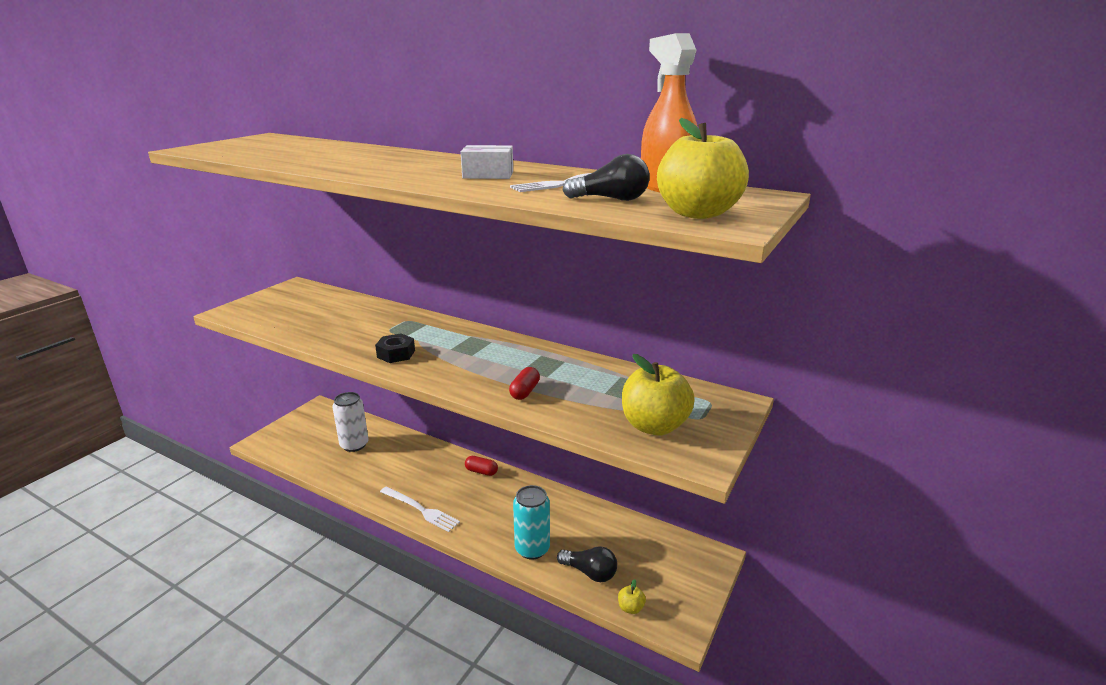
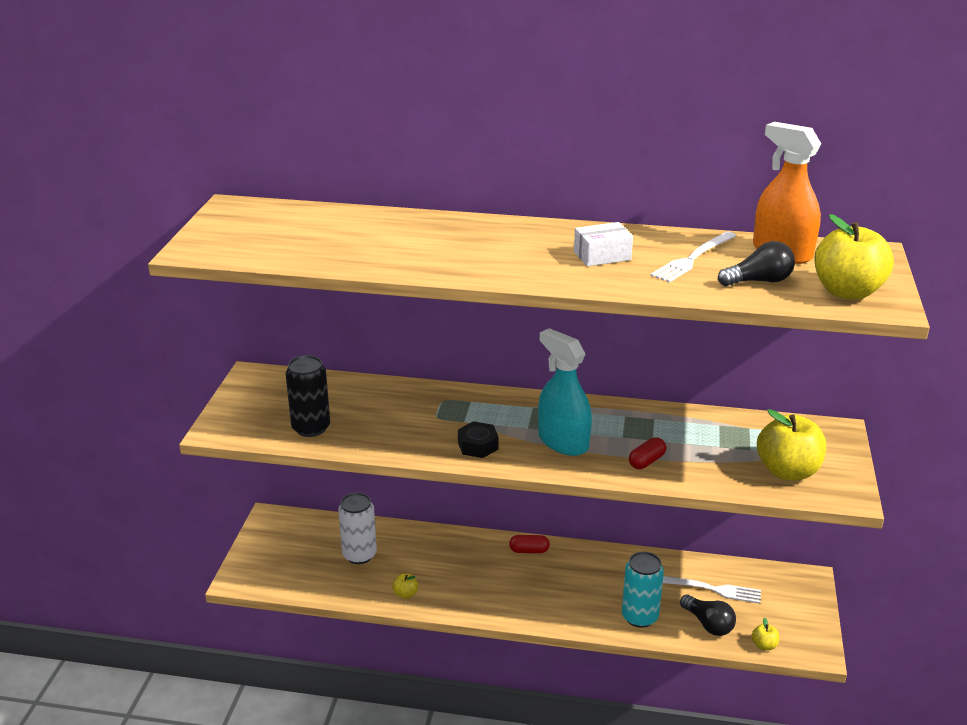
camera: 20 degrees left, 5 degrees up
(290, 321) = (311, 428): none -> black can
(361, 481) = (405, 594): none -> yellow apple
(420, 509) = (497, 607): white fork -> white fork (710, 589)
(468, 364) = (563, 442): none -> turquoise spray bottle
(524, 391) = (646, 461): red capsule -> red capsule turned 45 degrees clockwise
(590, 572) = (708, 624): black light bulb -> black light bulb turned 45 degrees clockwise

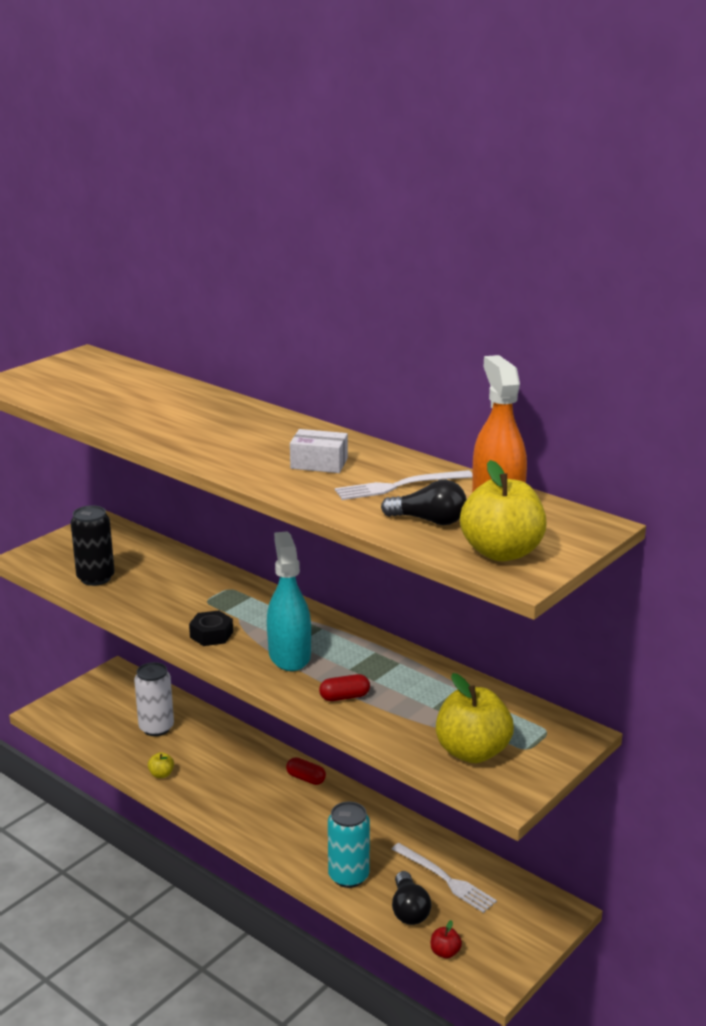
camera: 30 degrees right, 5 degrees down
(764, 645) = (445, 952): yellow apple -> red apple

